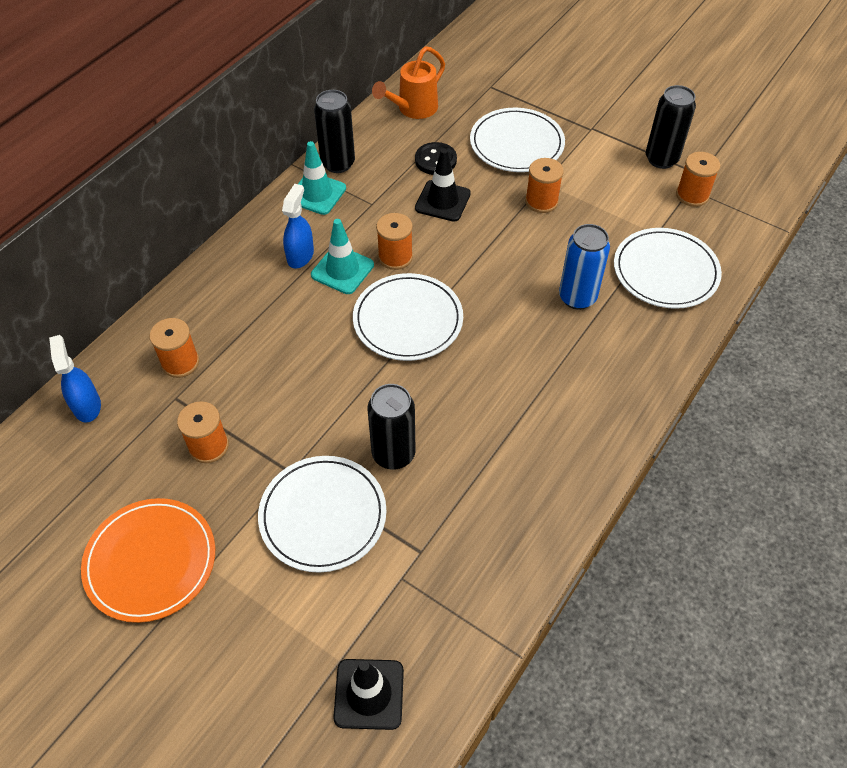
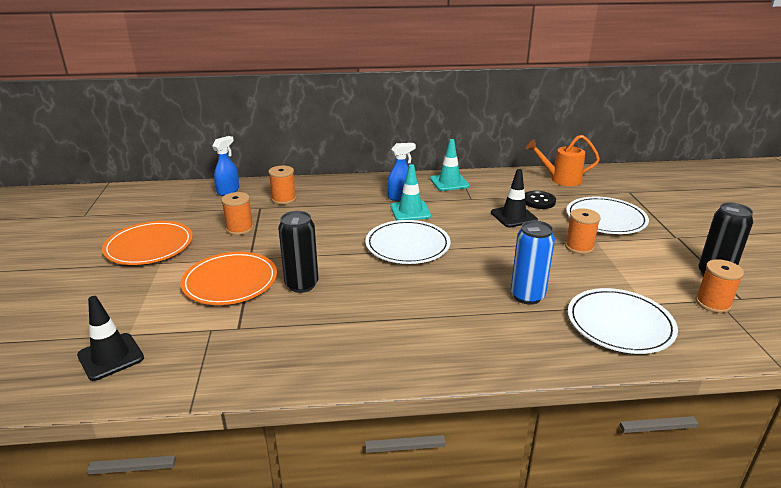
camera: 50 degrees right, 25 degrees down
(323, 515) = (230, 281): white plate -> orange plate
(338, 163) = (480, 178): black can -> none
(395, 257) = (446, 221): orange spool -> none

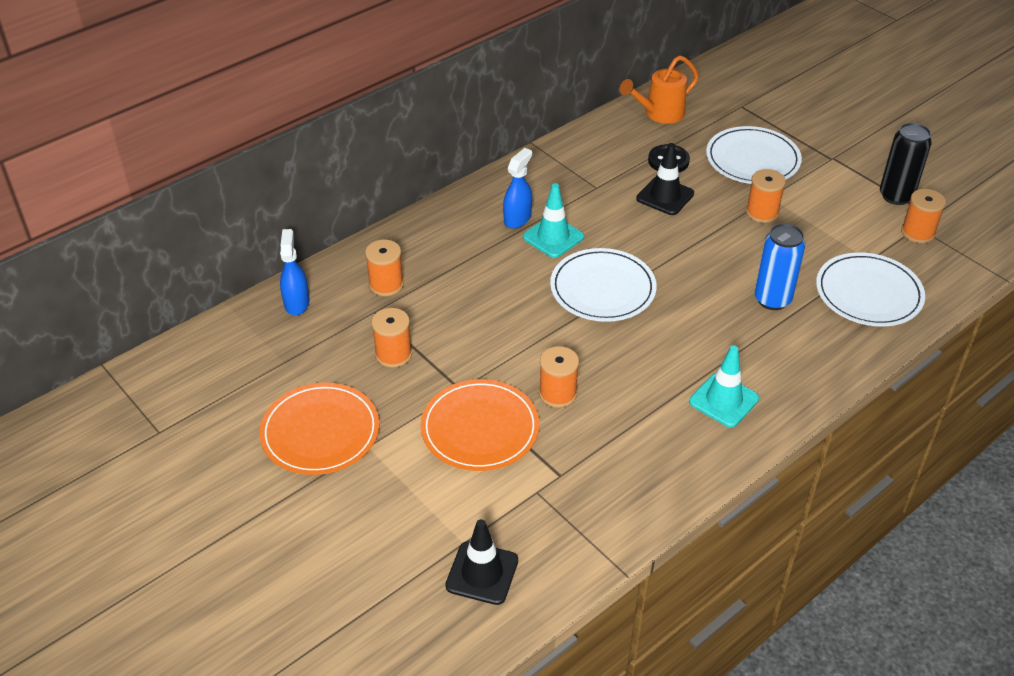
camera: 35 degrees left, 15 degrees up
(301, 285) = (557, 394): black can -> orange spool
(449, 182) = (547, 170): turquoise traffic cone -> turquoise traffic cone (724, 400)

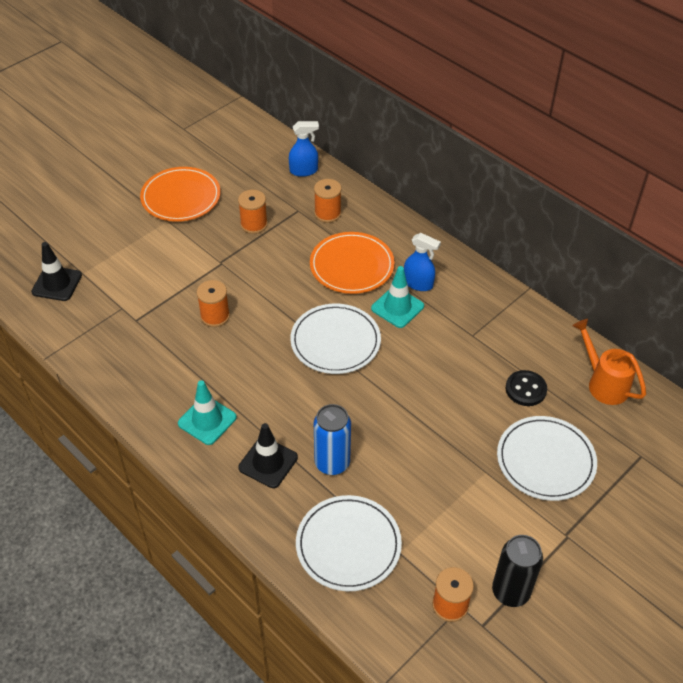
camera: 85 degrees right, 5 degrees up
(480, 428) = (181, 275): orange plate -> orange plate (352, 265)
(665, 196) = (469, 386): black traffic cone -> black traffic cone (268, 462)
(762, 212) = (458, 463): orange spool -> none

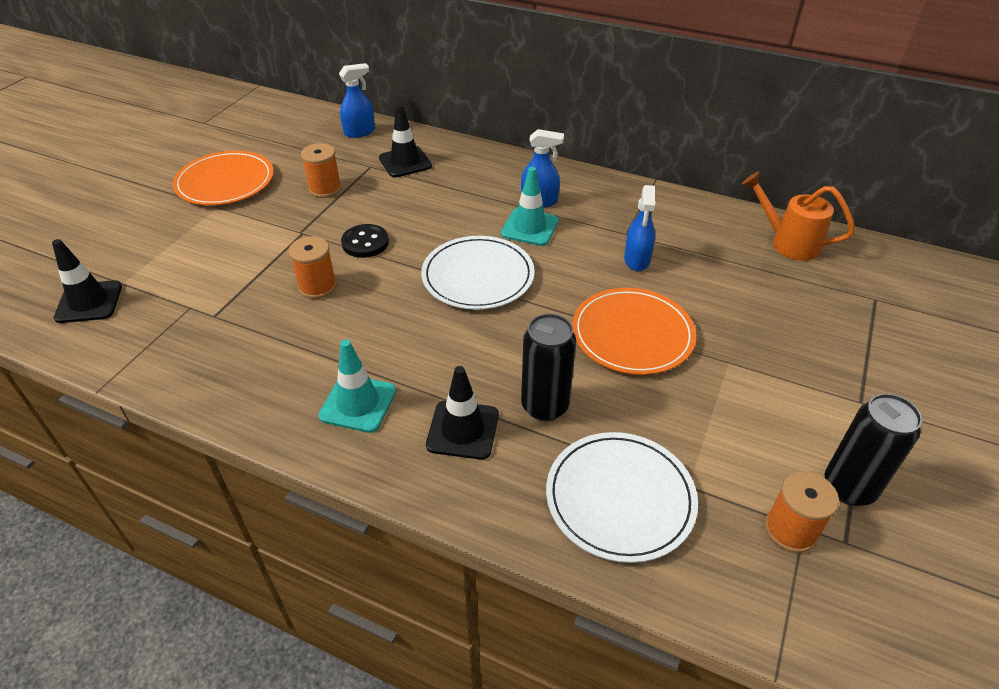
camera: 20 degrees left, 5 degrees down
(327, 213) = (405, 162): orange spool -> black traffic cone
(332, 463) = (545, 406): blue can -> black can
(352, 265) = (457, 201): orange plate -> orange plate (632, 334)
(467, 363) = (637, 260): none -> blue spray bottle
(525, 389) = (715, 269): black button -> black button (365, 243)
(545, 460) = (784, 331): white plate -> none

